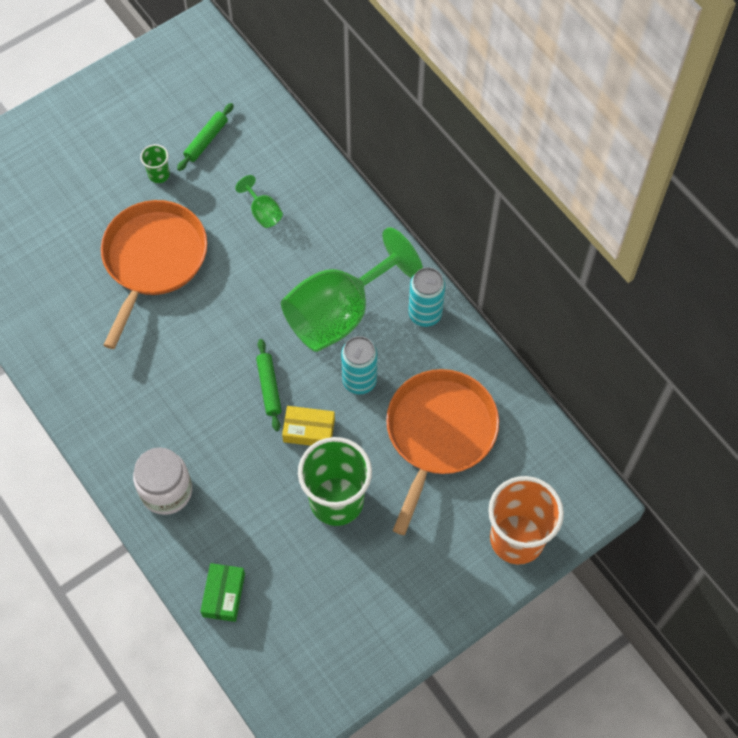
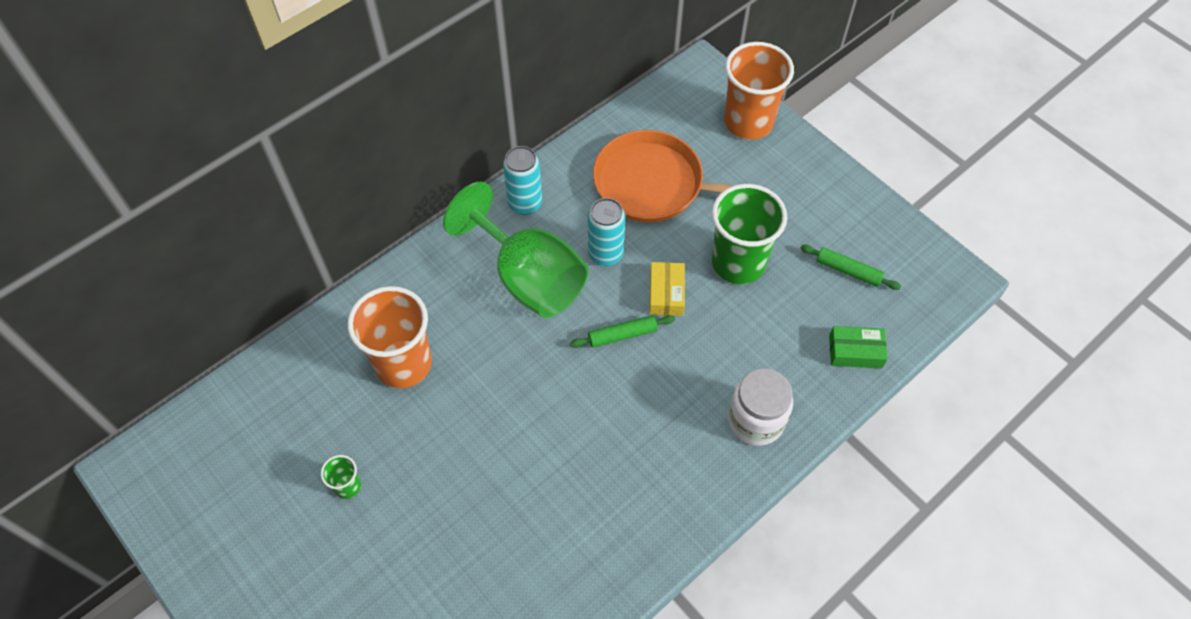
camera: 95 degrees left, 5 degrees down
(153, 260) = (469, 475): orange pan -> none
(206, 140) = (299, 438): green rolling pin -> green rolling pin (848, 271)
(263, 212) = (403, 364): green goblet -> orange cup

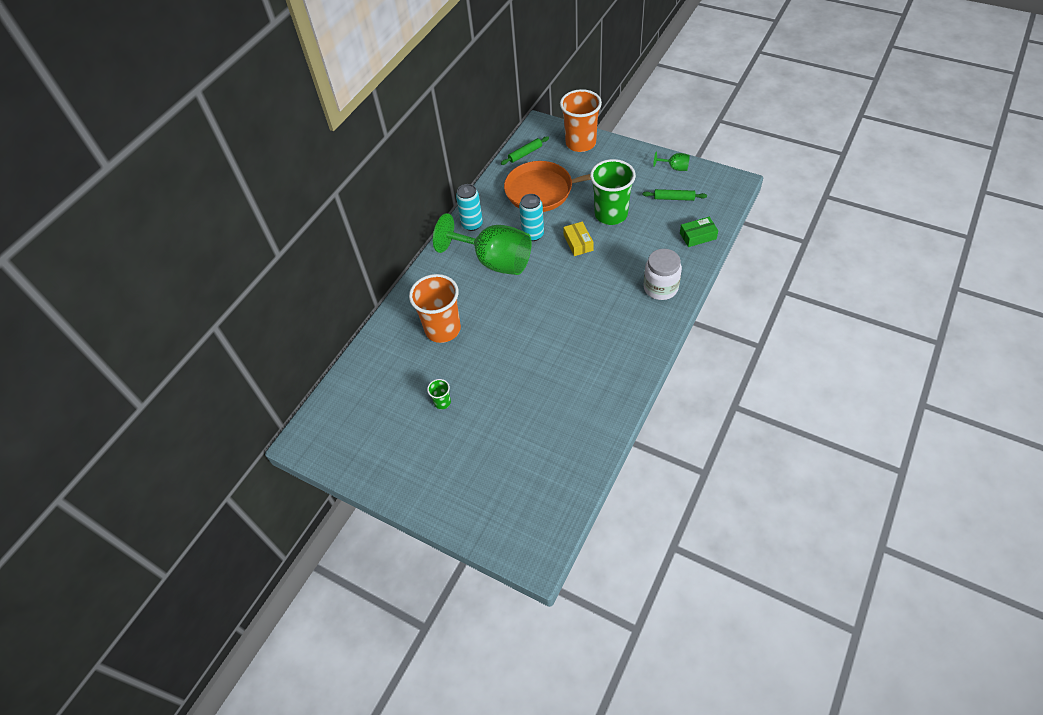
camera: 15 degrees left, 5 degrees down
(622, 335) = (564, 271): green rolling pin -> green rolling pin (525, 154)
(874, 217) = (675, 168): none -> green goblet

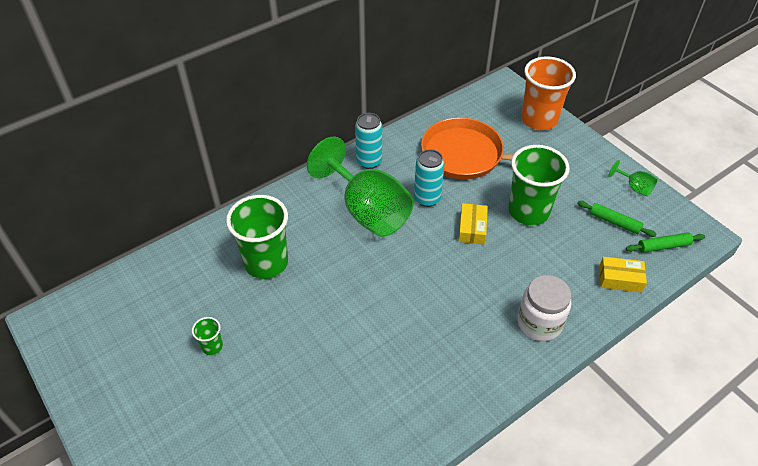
camera: 20 degrees right, 5 degrees down
(443, 329) = (266, 263): orange cup -> green cup
(525, 154) = (471, 109): green rolling pin -> green rolling pin (663, 246)
(698, 236) = (620, 279): green box -> yellow box

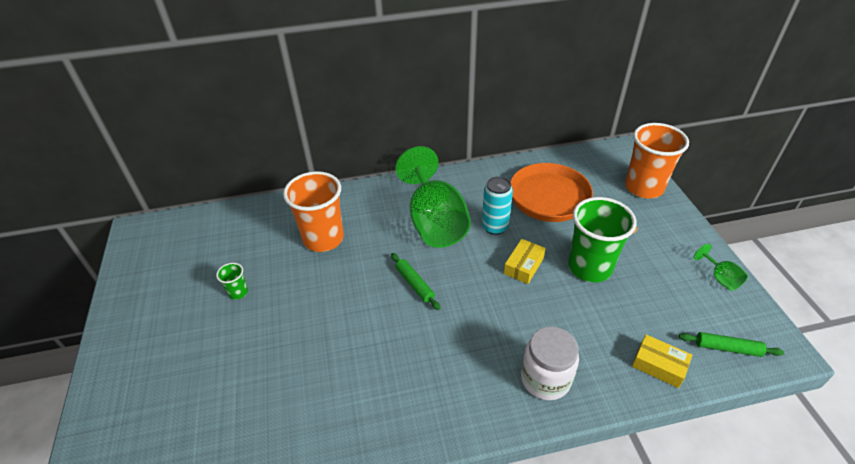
camera: 25 degrees right, 5 degrees down
(266, 263) = (323, 238): green cup -> orange cup
(369, 161) = (459, 181): turquoise can -> none
(614, 222) = (680, 305): green rolling pin -> green rolling pin (415, 284)

